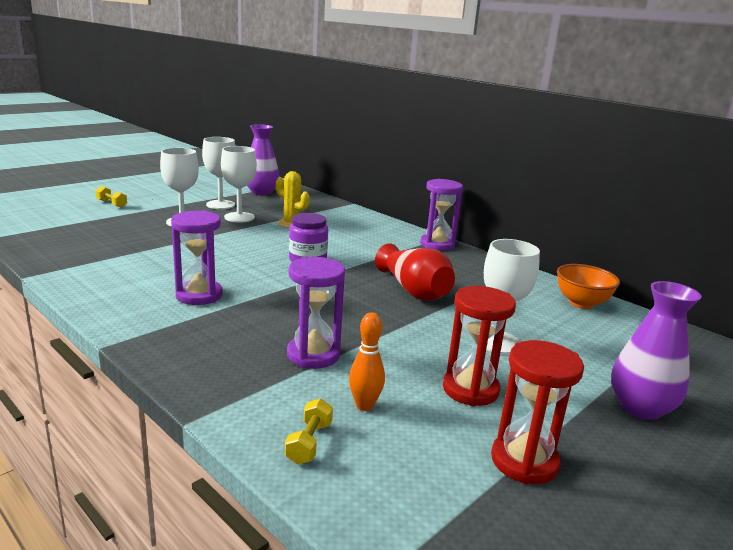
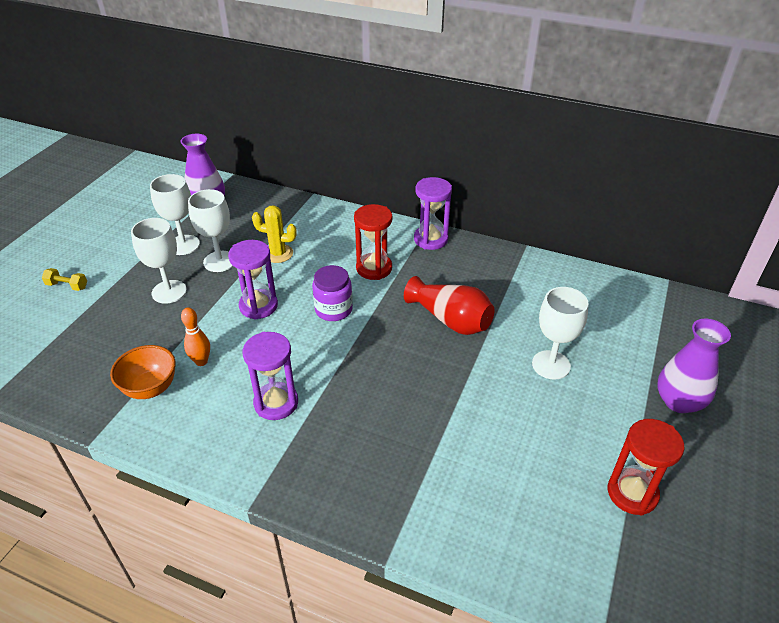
camera: 20 degrees left, 20 degrees up
(309, 443) = (486, 542): yellow dumbbell -> none
(313, 355) = (425, 442): purple hourglass -> purple hourglass (258, 306)
(364, 405) = (499, 484): orange bowling pin -> orange bowling pin (201, 361)
(470, 389) = (561, 432): red hourglass -> red hourglass (374, 268)
(581, 303) = (587, 285): orange bowl -> orange bowl (150, 388)

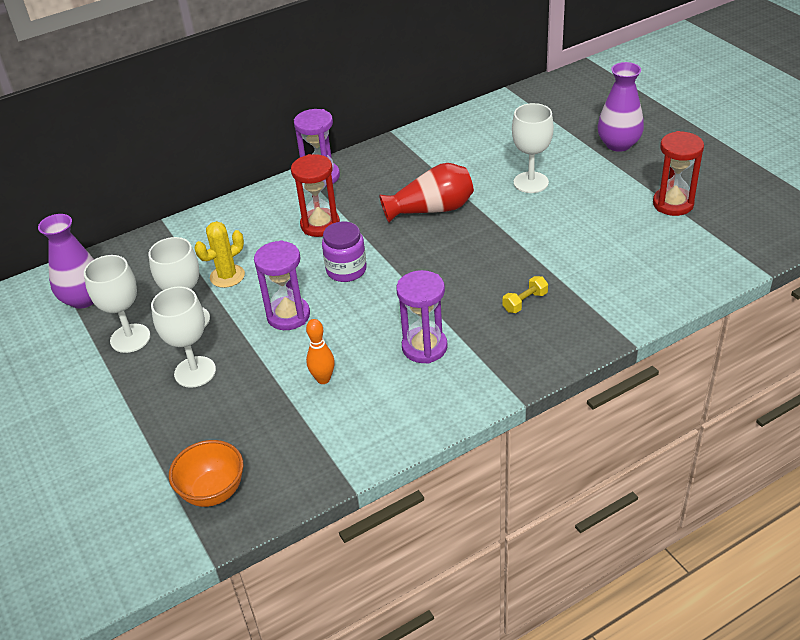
camera: 50 degrees left, 0 degrees up
(67, 286) = (89, 451): yellow dumbbell -> yellow dumbbell (525, 302)
(150, 388) = (323, 426): orange bowl -> orange bowl (213, 492)

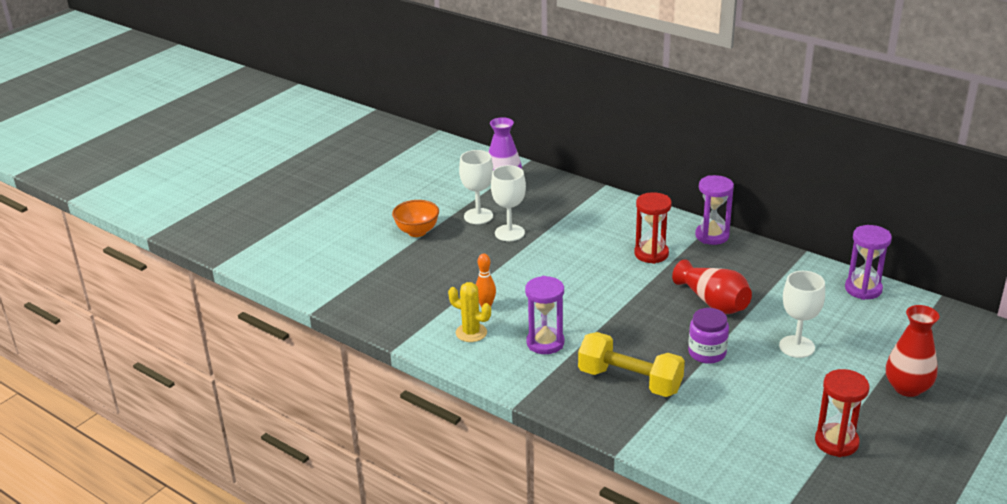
camera: 65 degrees right, 10 degrees down
(195, 372) = (462, 252): white goblet -> none
(213, 492) = (365, 294): orange bowl -> orange bowl (417, 232)
(227, 276) = (564, 232): yellow cactus -> yellow cactus (471, 333)
(288, 315) = (540, 271): purple hourglass -> purple hourglass (863, 289)
(346, 270) = (607, 282): purple jar -> purple jar (707, 353)
(525, 302) = (630, 381): yellow dumbbell -> yellow dumbbell, size x2.32
(618, 144) = (907, 388): purple vase -> red vase

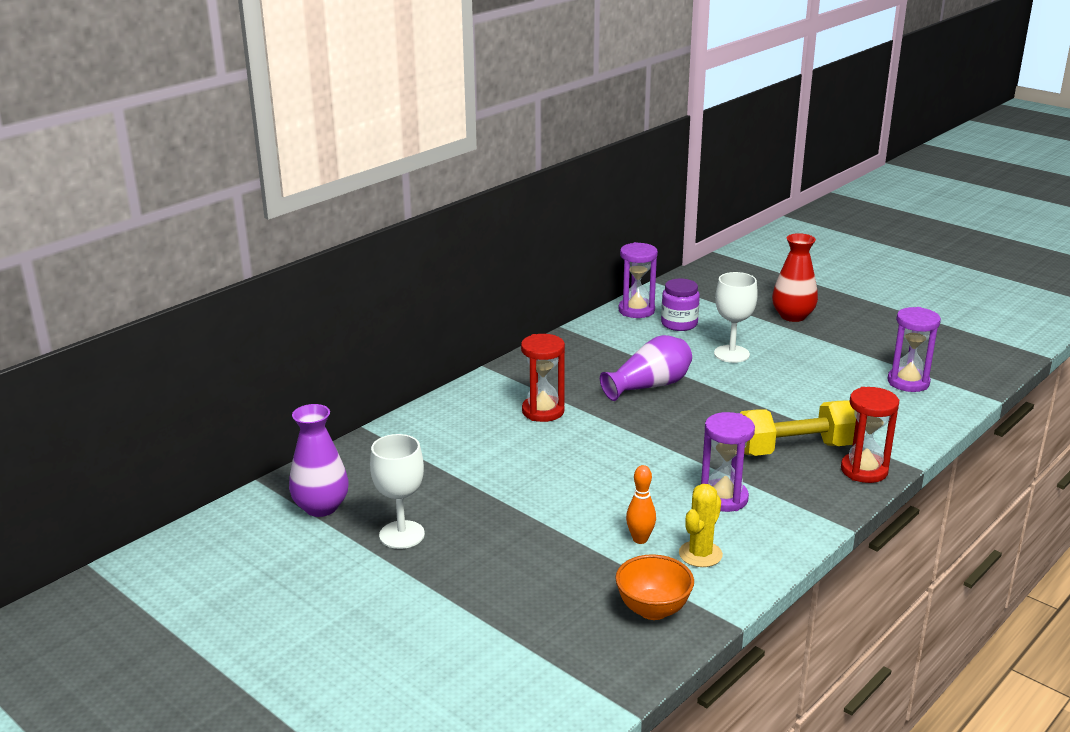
camera: 85 degrees left, 5 degrees down
(417, 232) = (425, 596): orange bowl -> orange bowl (653, 610)
(509, 233) = (459, 510): white goblet -> none
(630, 381) = (795, 449): yellow dumbbell -> yellow dumbbell turned 45 degrees clockwise
(707, 353) = (742, 400): purple jar -> purple jar (679, 324)
(712, 236) = (515, 371): purple hourglass -> purple hourglass (908, 382)
(713, 302) = (649, 386): red vase -> purple vase
(836, 442) = (875, 357): red hourglass -> red hourglass (864, 470)

